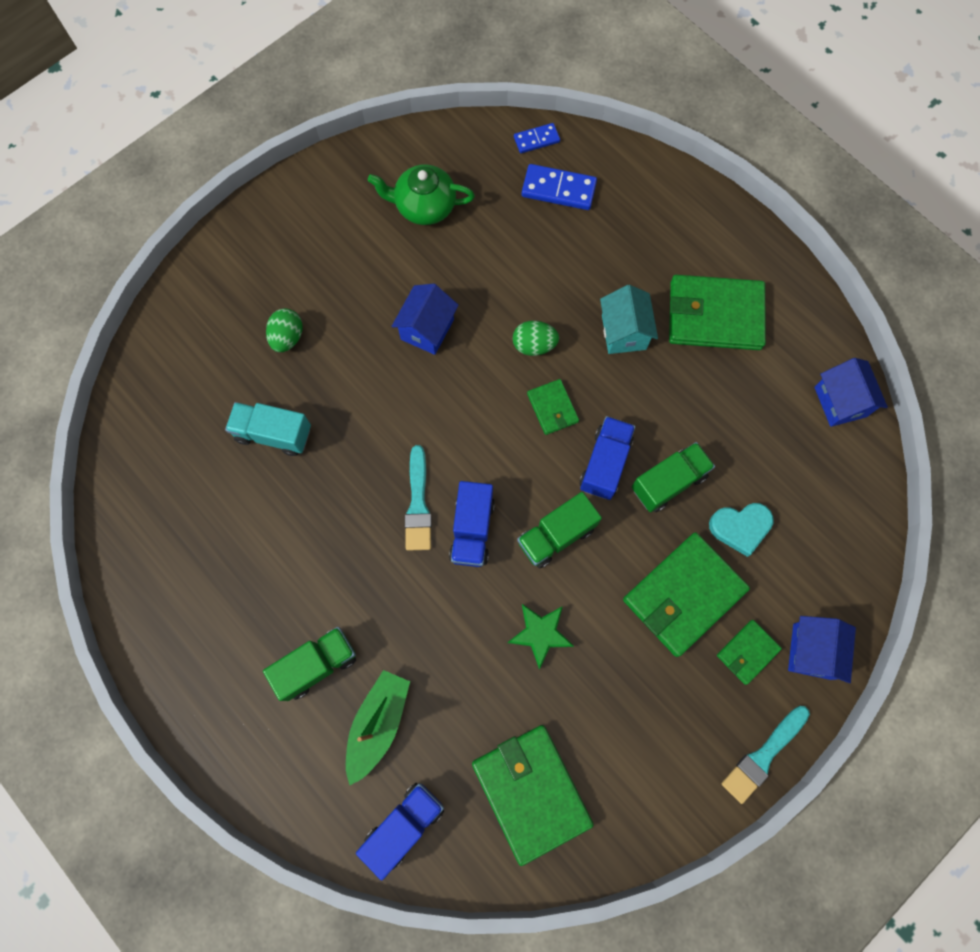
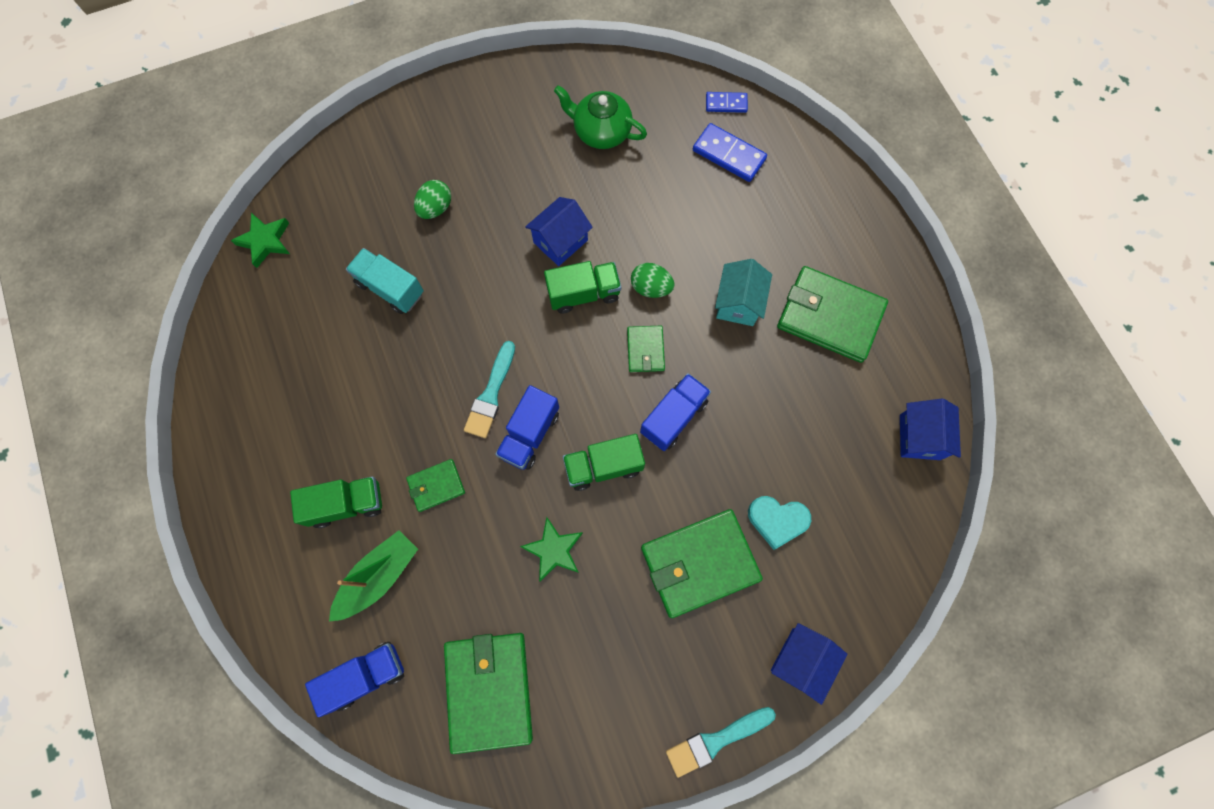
camera: 20 degrees right, 0 degrees up
(123, 430) = (265, 241): none -> green star
(668, 482) = (726, 454): green truck -> green truck (583, 293)
(747, 652) = (739, 638): green wallet -> green wallet (436, 486)

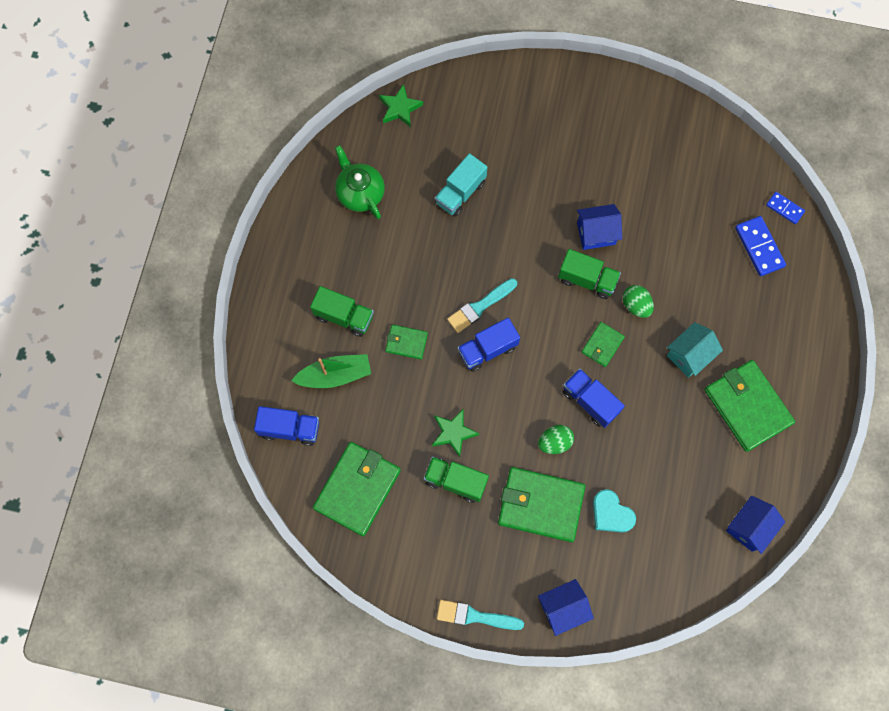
camera: 35 degrees right, 0 degrees up
(390, 288) = (460, 193): turquoise truck -> turquoise truck turned 120 degrees counterclockwise
(436, 208) = (526, 156): green egg -> green egg (554, 442)
(601, 131) = (678, 172): green teapot -> green teapot (360, 193)
(603, 466) = (521, 402): green truck -> green truck (455, 481)
(673, 417) = (590, 401): blue truck -> blue truck turned 120 degrees counterclockwise

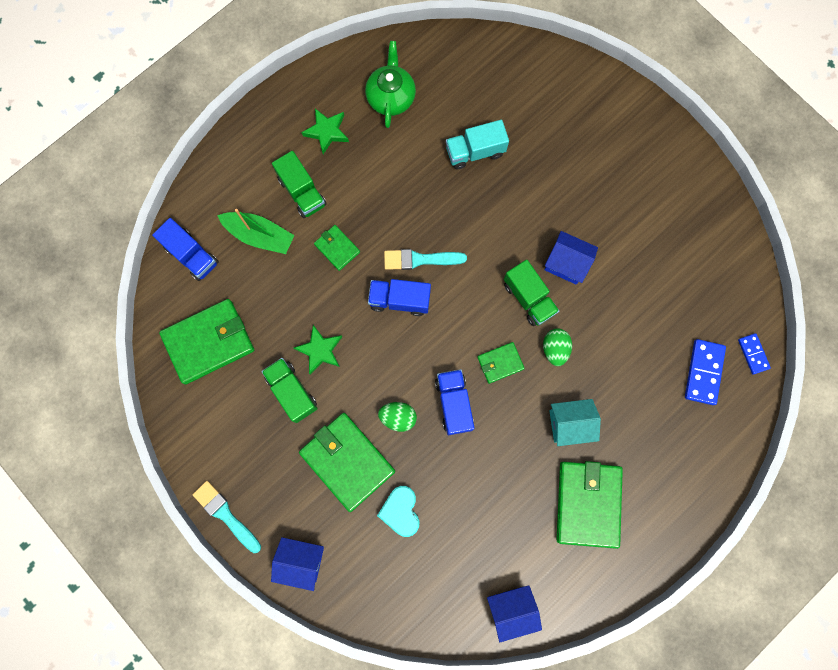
camera: 35 degrees right, 5 degrees up
(400, 108) = (476, 46): green star -> green star (327, 132)

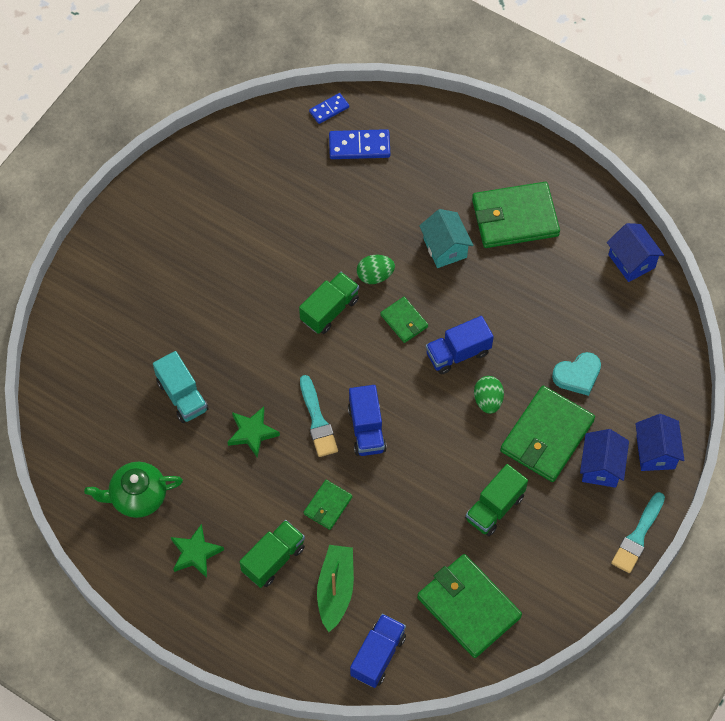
camera: 105 degrees left, 15 degrees down
(320, 350) = (443, 492): green star -> green star (252, 433)
(566, 263) = (283, 284): blue house -> blue house (601, 467)

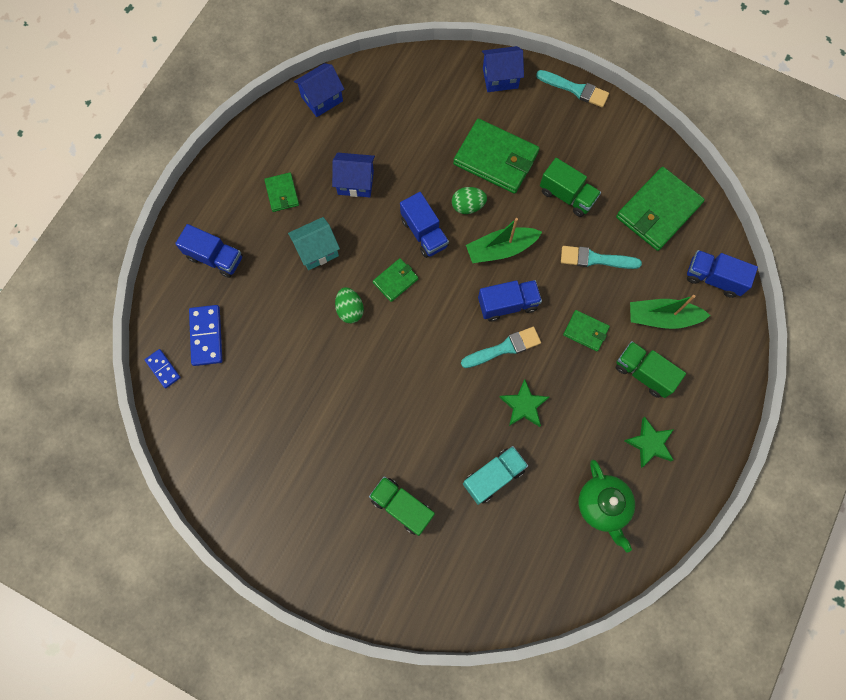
camera: 95 degrees left, 10 degrees up
(329, 310) = (389, 348): green truck -> green truck (402, 507)
(412, 528) = (595, 259): none -> turquoise brush
(432, 429) = (501, 249): none -> green boat
(444, 155) = (215, 257): none -> blue truck
(514, 218) = (282, 193): green wallet -> green wallet, size x0.51
(577, 375) = (436, 137): turquoise heart -> none
(601, 467) = (519, 117): blue house -> blue house (355, 183)

